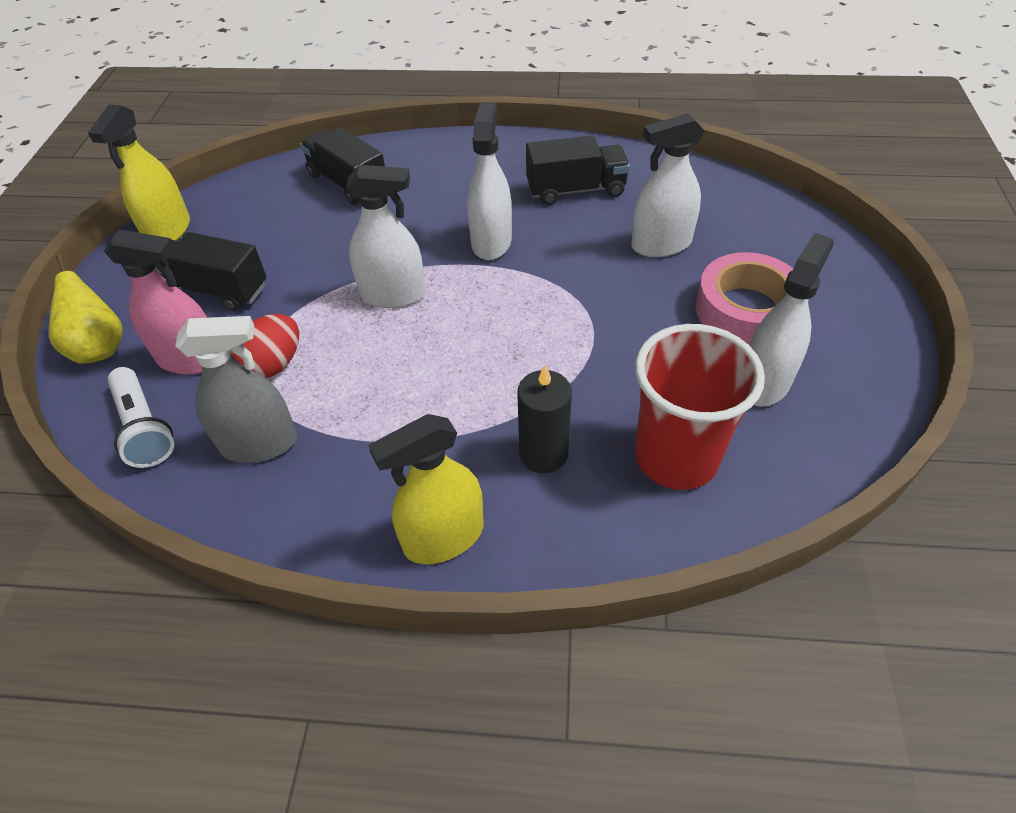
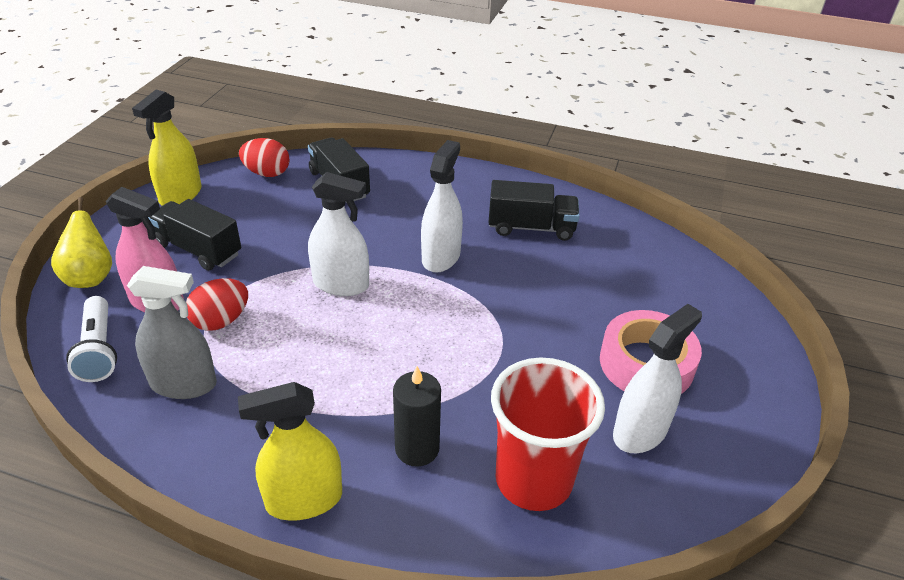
camera: 10 degrees right, 10 degrees down
(260, 186) = (267, 173): none -> red egg
(661, 244) = (590, 289): white spray bottle -> none

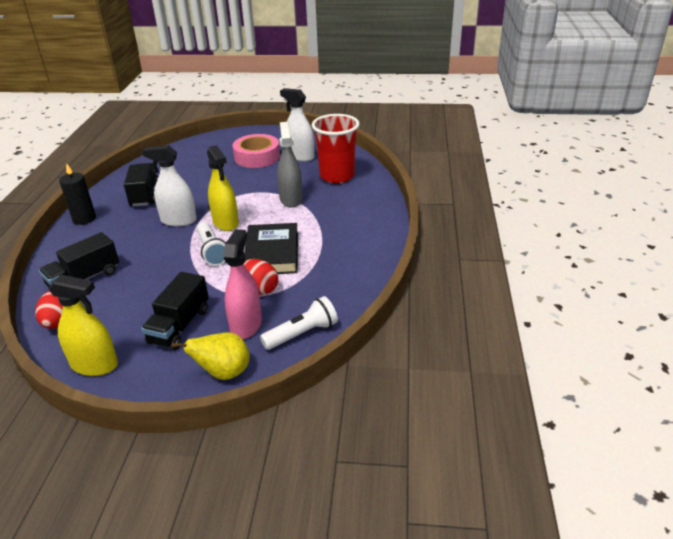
camera: 100 degrees left, 5 degrees down
(183, 384) = (319, 286): grey spray bottle -> grey spray bottle (291, 199)
(300, 344) = (272, 253): none -> black book
(304, 500) = (376, 227): yellow spray bottle -> yellow spray bottle (225, 222)
(341, 284) = (212, 251): white spray bottle -> white flashlight
(417, 448) = (332, 204): black candle -> black candle (84, 219)

